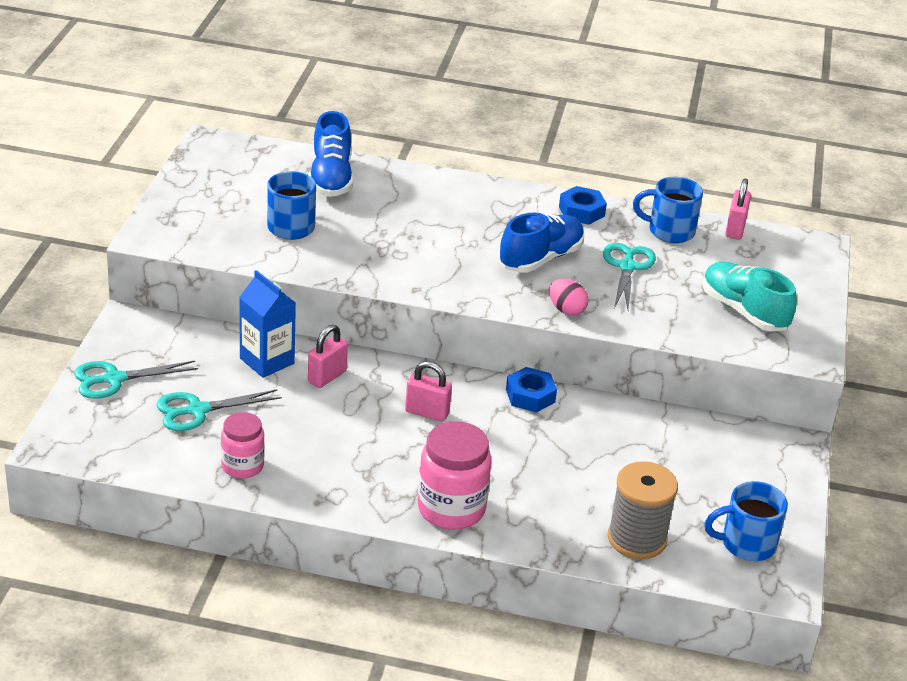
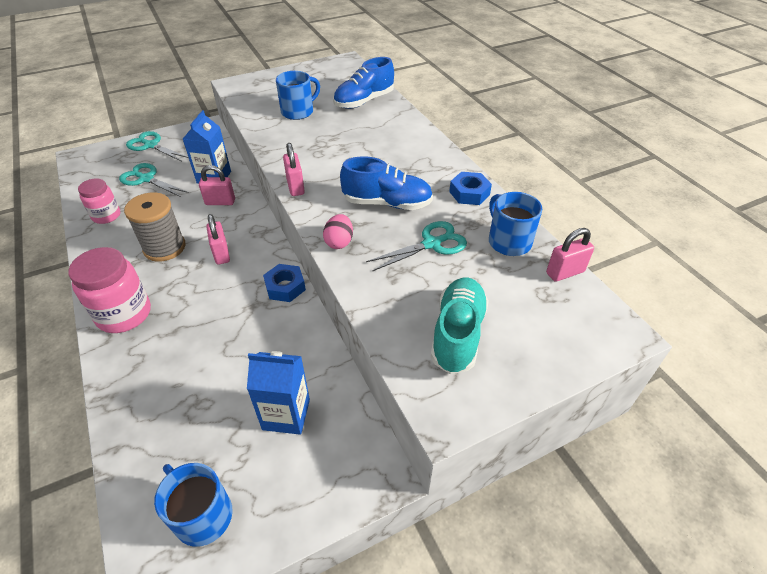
camera: 55 degrees right, 10 degrees up
(444, 293) = (295, 187): none -> pink padlock
(637, 539) = (157, 432): grey spool -> grey spool (164, 247)
(690, 463) = (286, 414): none -> blue carton

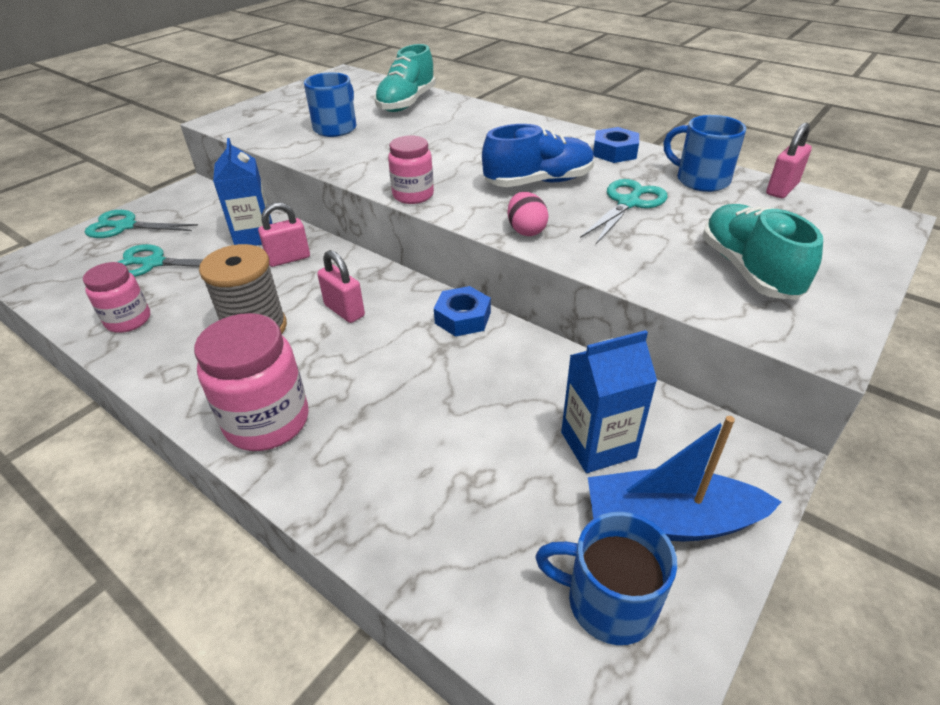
camera: 25 degrees left, 5 degrees down
(282, 485) = (669, 520): none -> blue boat
(295, 187) = (413, 195): pink padlock -> pink jar
(364, 101) = (406, 103): blue shoe -> turquoise shoe

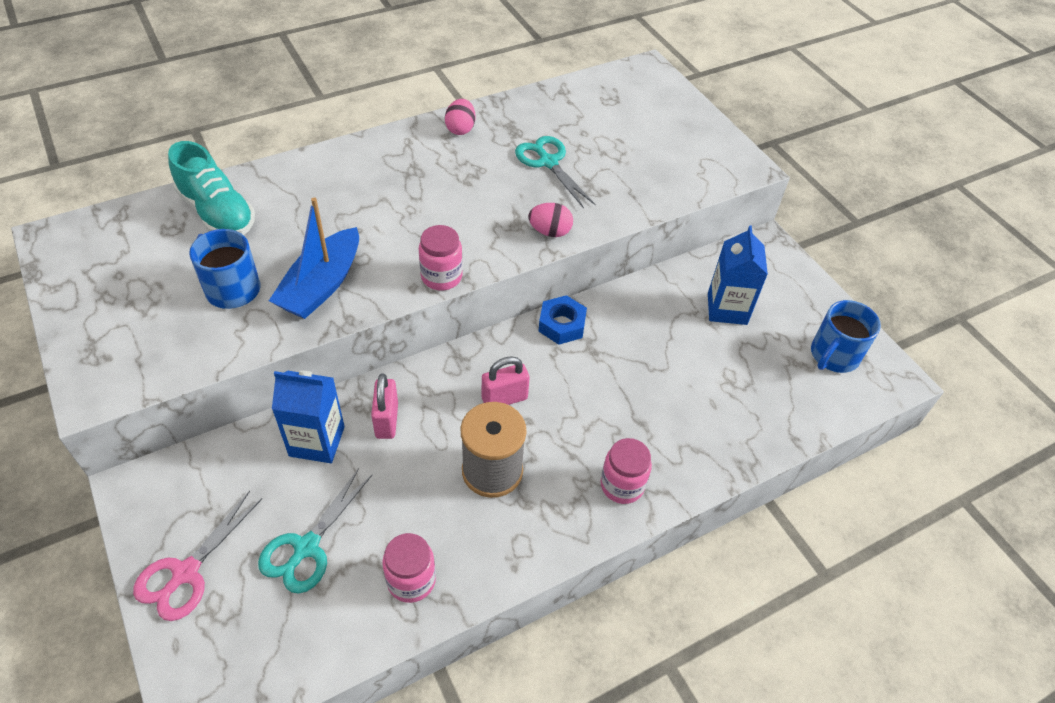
camera: 70 degrees left, 10 degrees up
(125, 226) = (185, 573): turquoise scissors -> pink scissors
(267, 422) = (622, 485): pink jar -> pink jar, size x0.63
(539, 182) = (478, 193): blue shoe -> none
(614, 152) = (460, 129): blue nut -> pink egg
(669, 520) = (793, 305): blue boat -> blue boat (321, 285)
(700, 180) = (541, 111): blue mug -> none
(748, 270) = (666, 154): turquoise shoe -> none
(781, 189) = (581, 84): pink padlock -> none

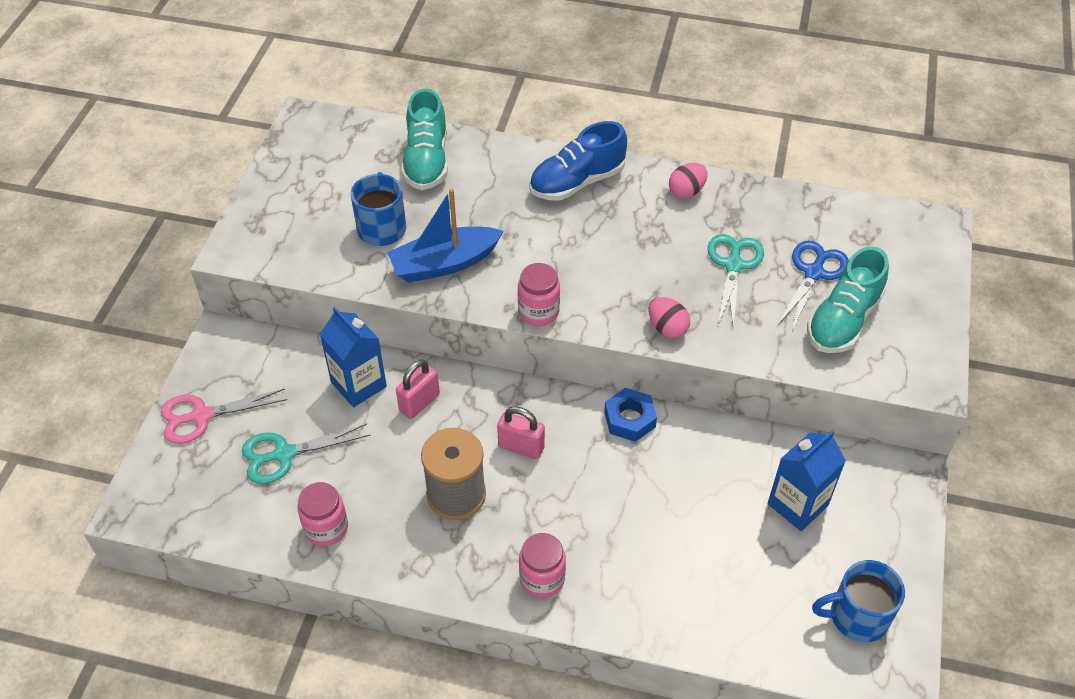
camera: 45 degrees right, 0 degrees up
(368, 164) = (577, 182): none -> blue shoe
(605, 138) = (814, 272): none -> blue scissors
(657, 159) = (843, 320): none -> turquoise shoe

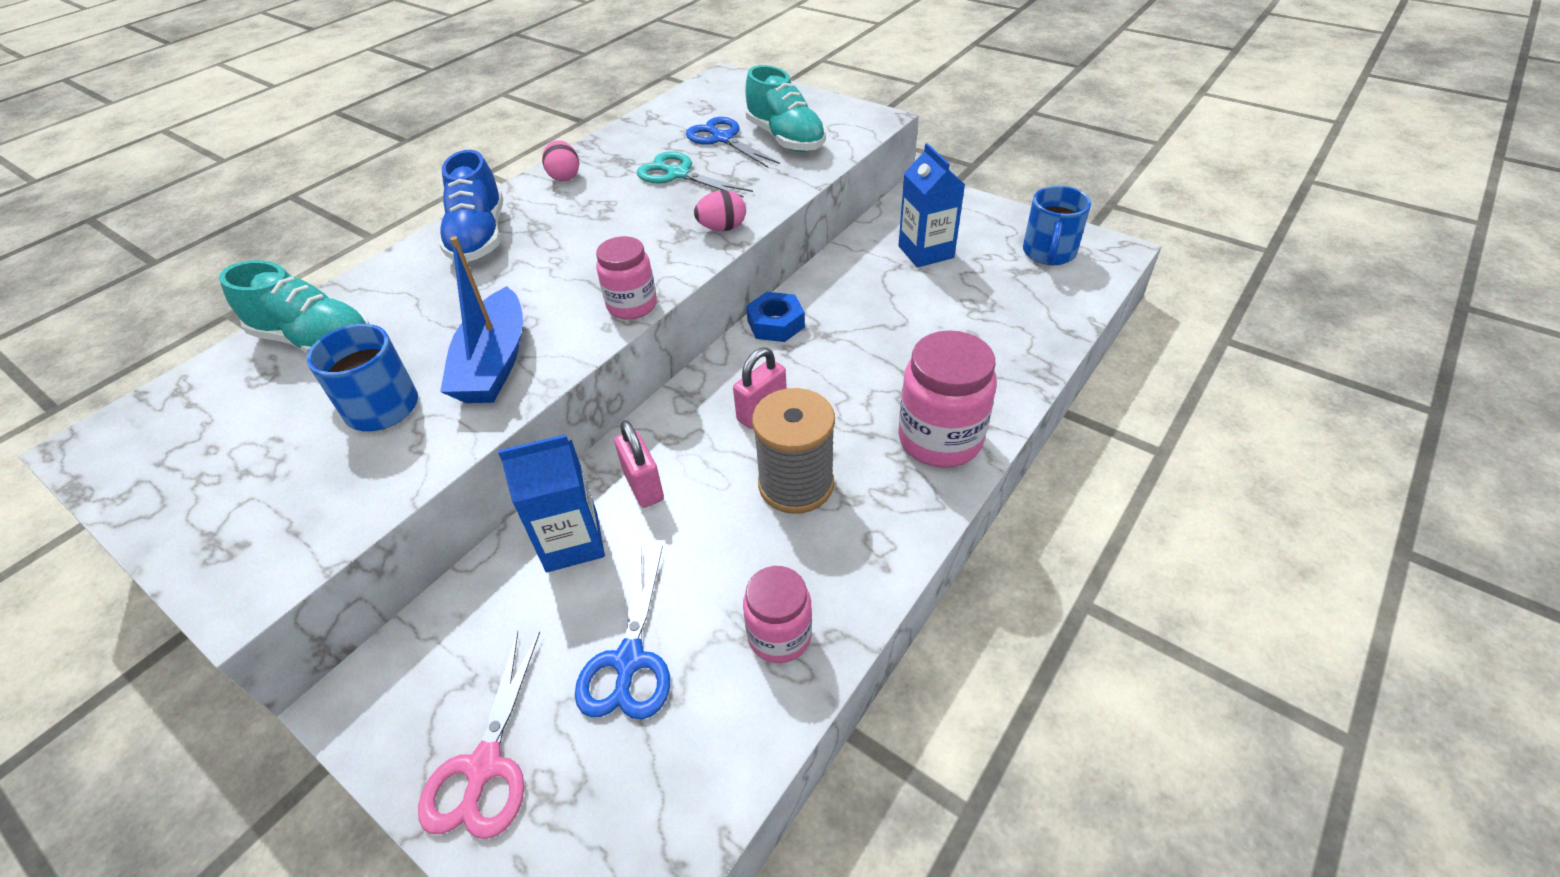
camera: 65 degrees left, 5 degrees down
(283, 454) = (629, 661): turquoise scissors -> blue scissors
(542, 579) = (940, 439): pink jar -> pink jar, size x1.60

